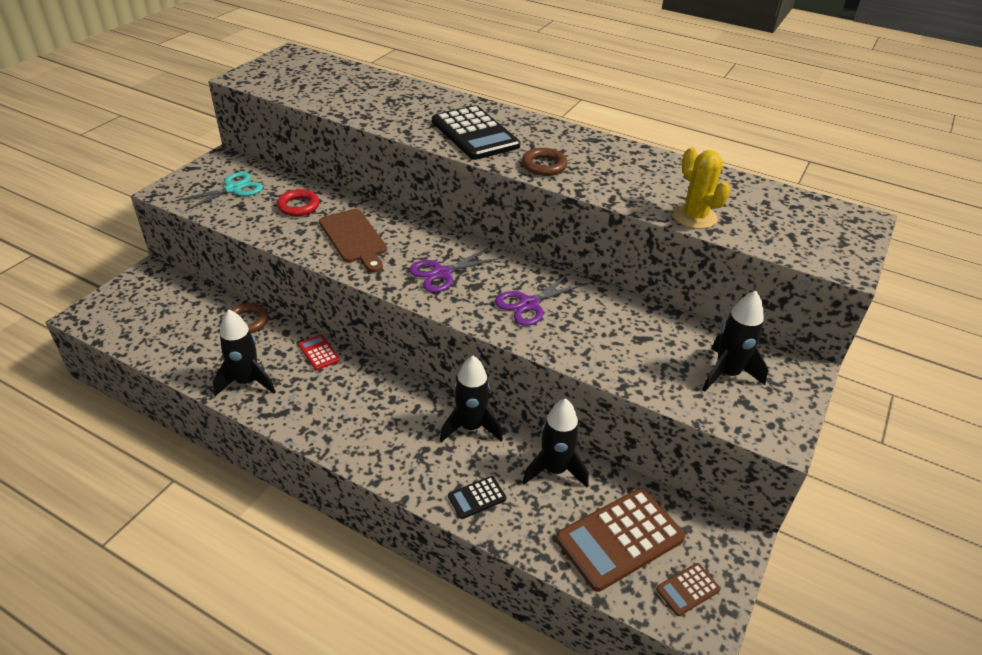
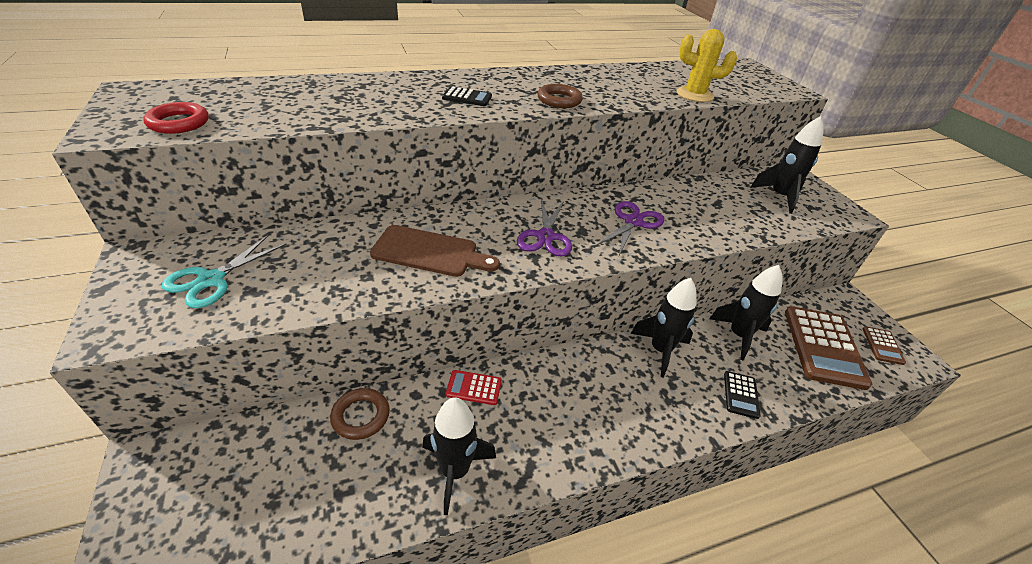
camera: 50 degrees left, 0 degrees up
(233, 189) = (211, 280): turquoise scissors -> turquoise scissors turned 150 degrees counterclockwise
(298, 206) = (323, 255): red ring -> red ring (179, 123)
(474, 134) = (467, 97): black calculator -> black calculator, size x0.47
(529, 304) = (633, 222): purple scissors -> purple scissors turned 150 degrees counterclockwise

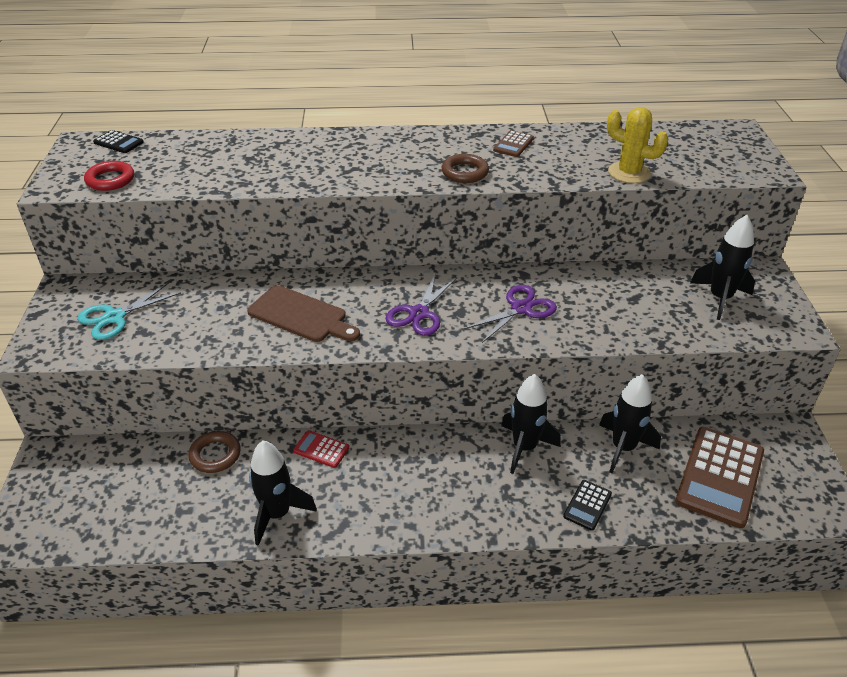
camera: 20 degrees right, 0 degrees up
(467, 97) = (370, 164): black calculator -> black calculator (118, 142)
(882, 346) = (797, 488): brown calculator -> brown calculator (513, 144)

